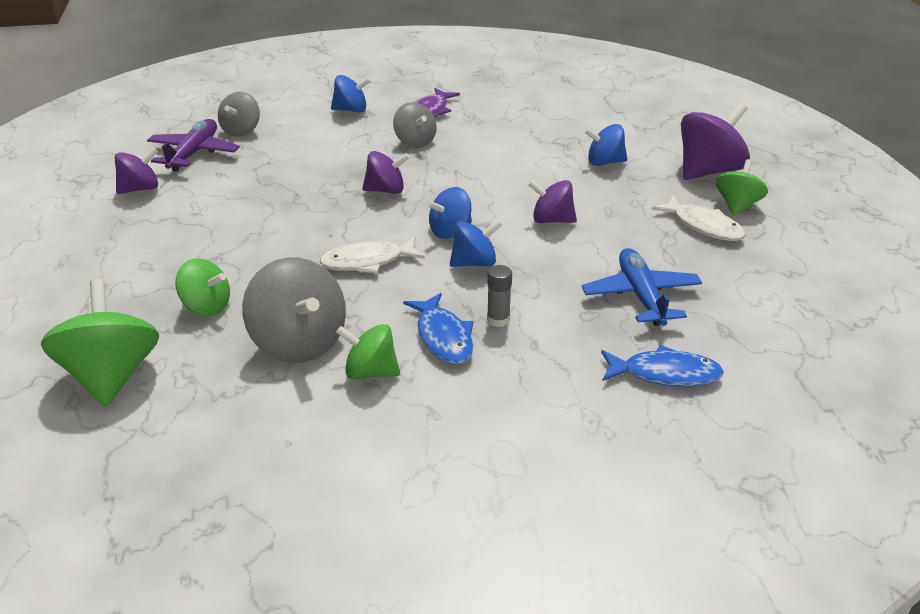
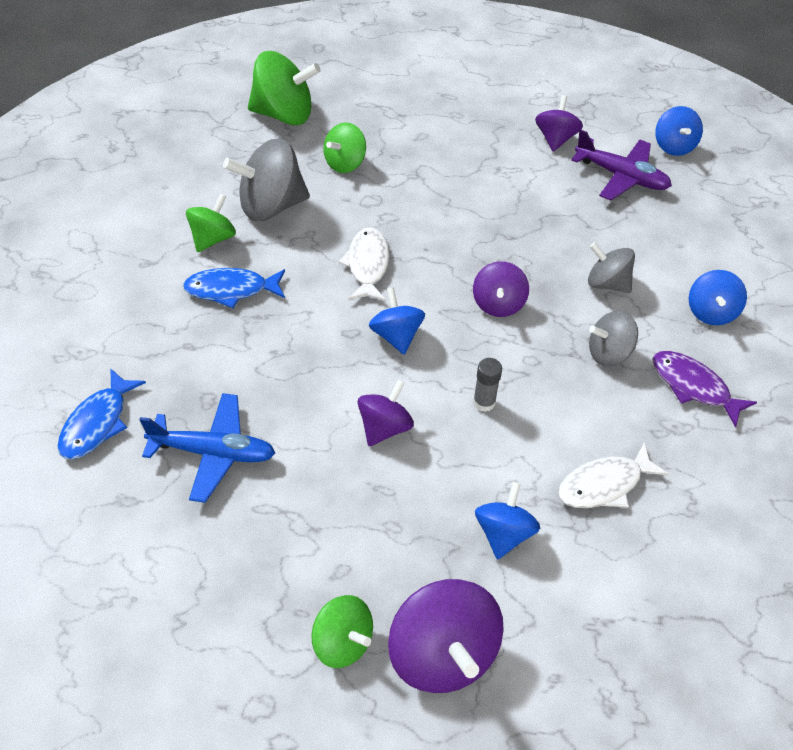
camera: 105 degrees right, 15 degrees up
(140, 189) = (555, 139): purple spinning top -> purple spinning top turned 150 degrees counterclockwise
(241, 131) = (669, 214): grey spinning top -> grey spinning top (607, 283)
(474, 263) = (331, 339): blue spinning top -> blue spinning top (673, 146)
(498, 320) = (235, 332): grey glue stick -> grey glue stick (484, 402)
(703, 226) = (311, 576): white fish -> white fish (604, 485)

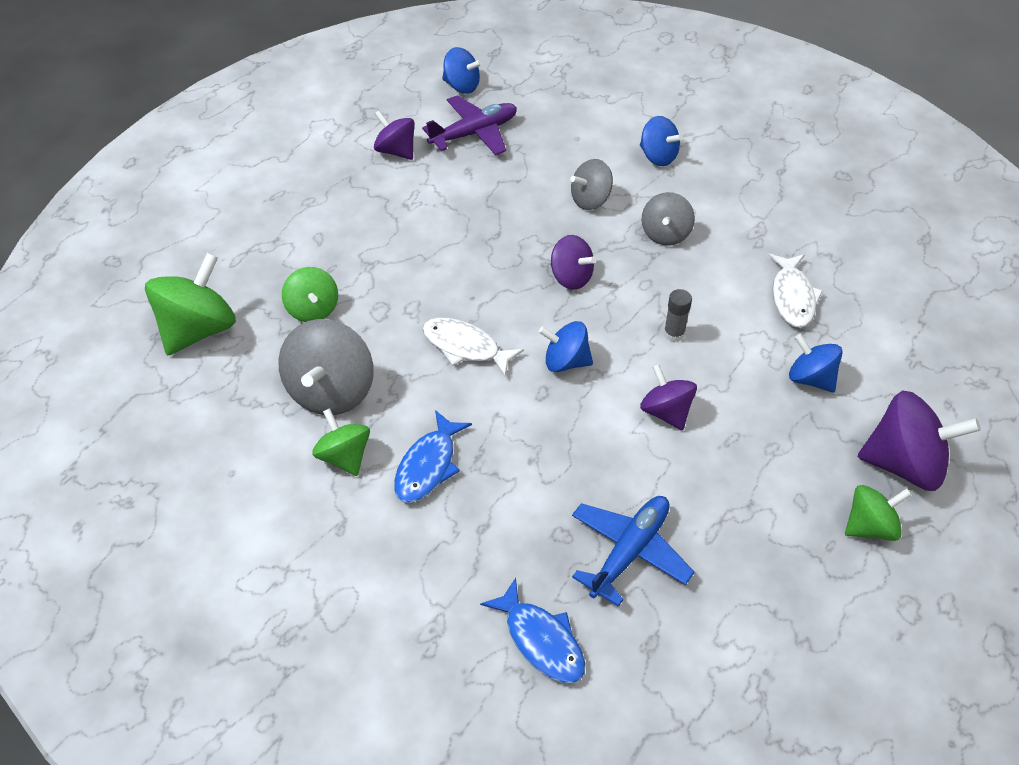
camera: 60 degrees left, 0 degrees up
(693, 387) = (725, 202): purple fish -> none

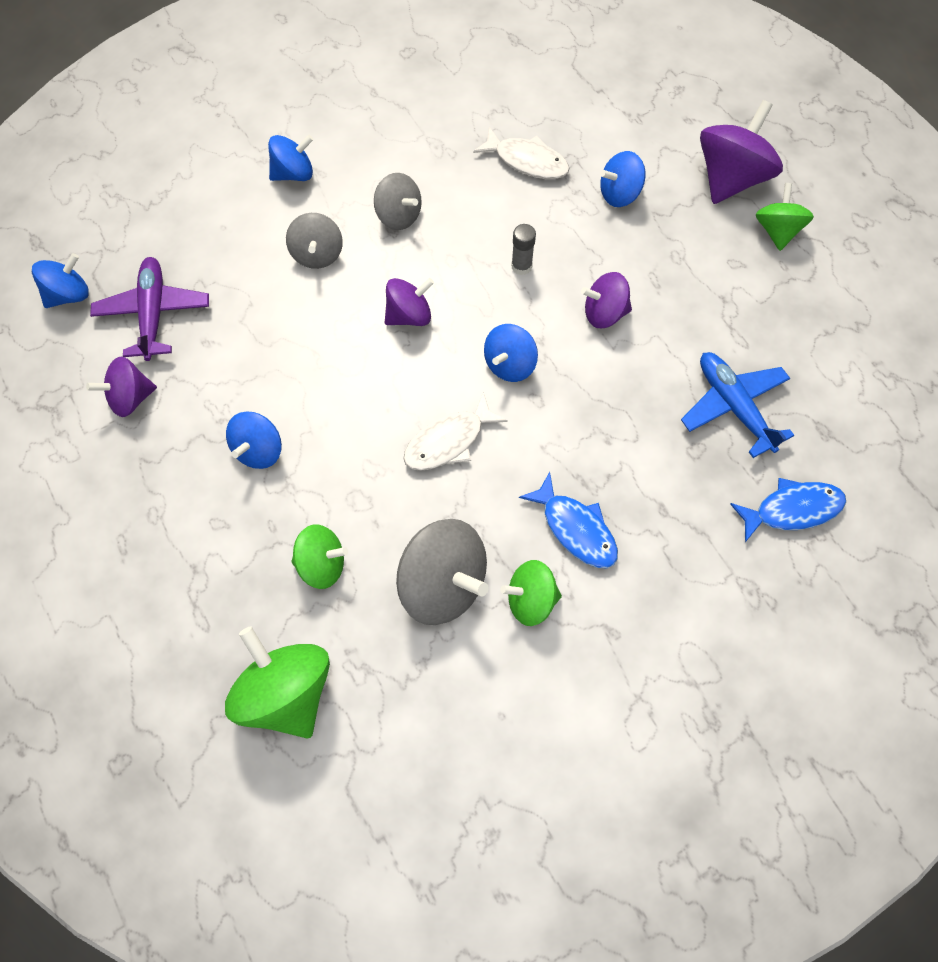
camera: 65 degrees left, 15 degrees up
(392, 235) = (259, 450): none -> blue spinning top

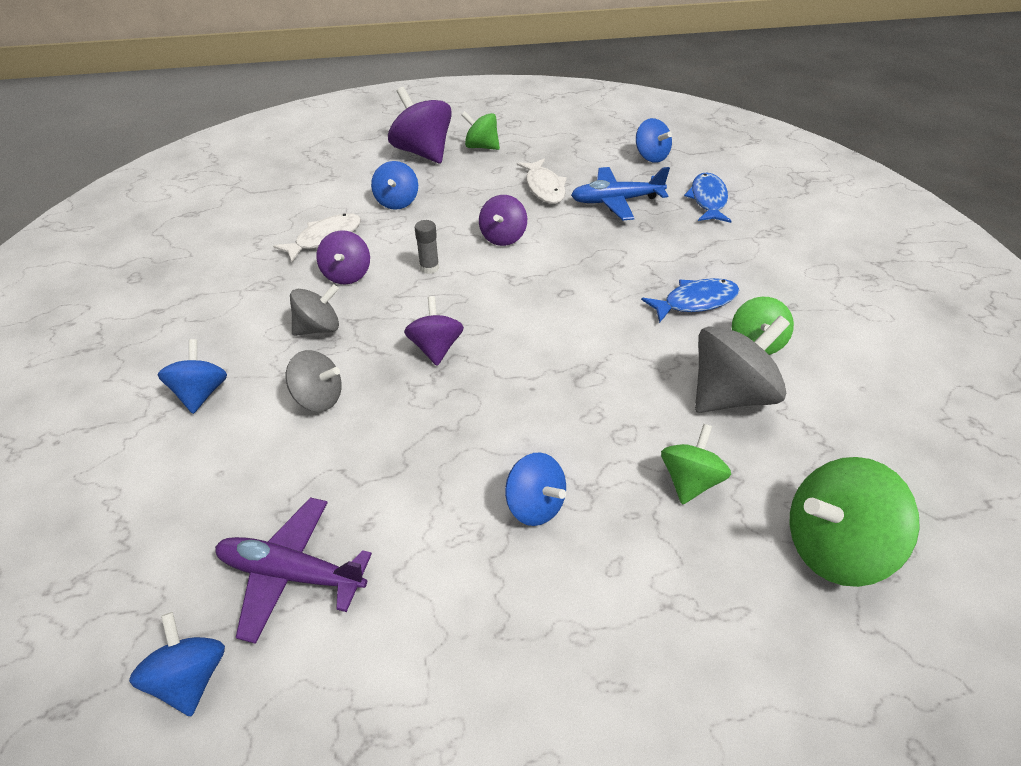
camera: 70 degrees left, 20 degrees down
(130, 398) = (402, 628): purple spinning top -> purple spinning top (347, 274)
(449, 441) = (584, 354): white fish -> white fish (544, 187)
(510, 364) = (524, 298): blue spinning top -> blue spinning top (650, 156)

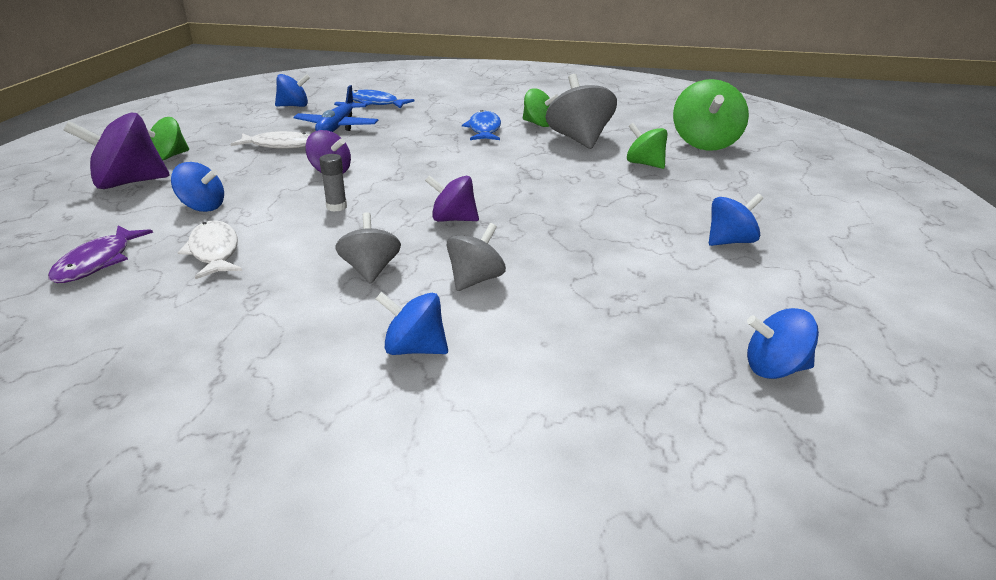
camera: 70 degrees left, 15 degrees down
(291, 573) = (679, 312): purple plane -> none
(294, 198) = (98, 262): none -> purple fish
(347, 274) = (297, 246): purple spinning top -> none
(535, 505) = (645, 210): blue spinning top -> blue spinning top (730, 241)

